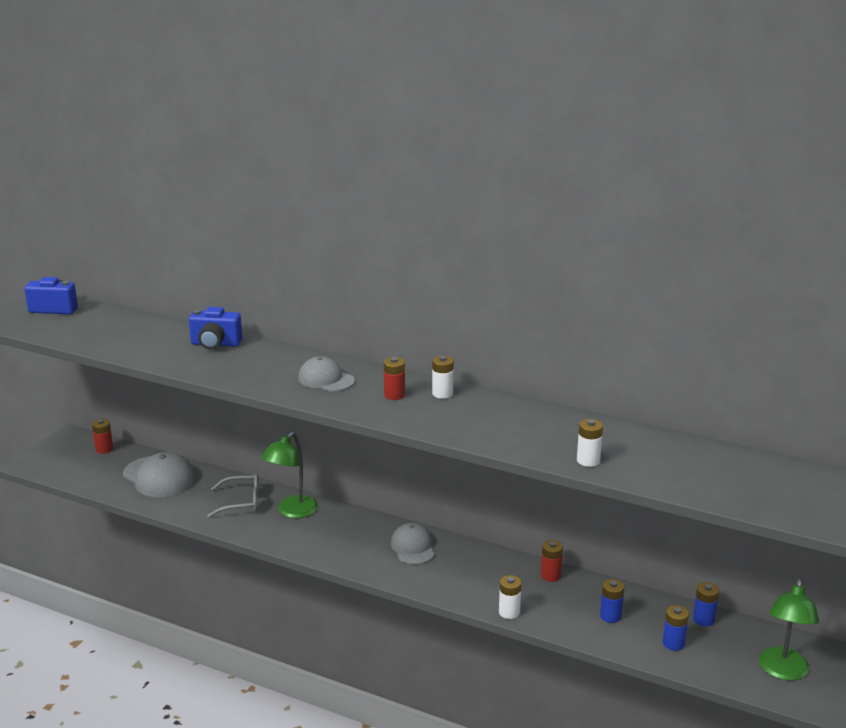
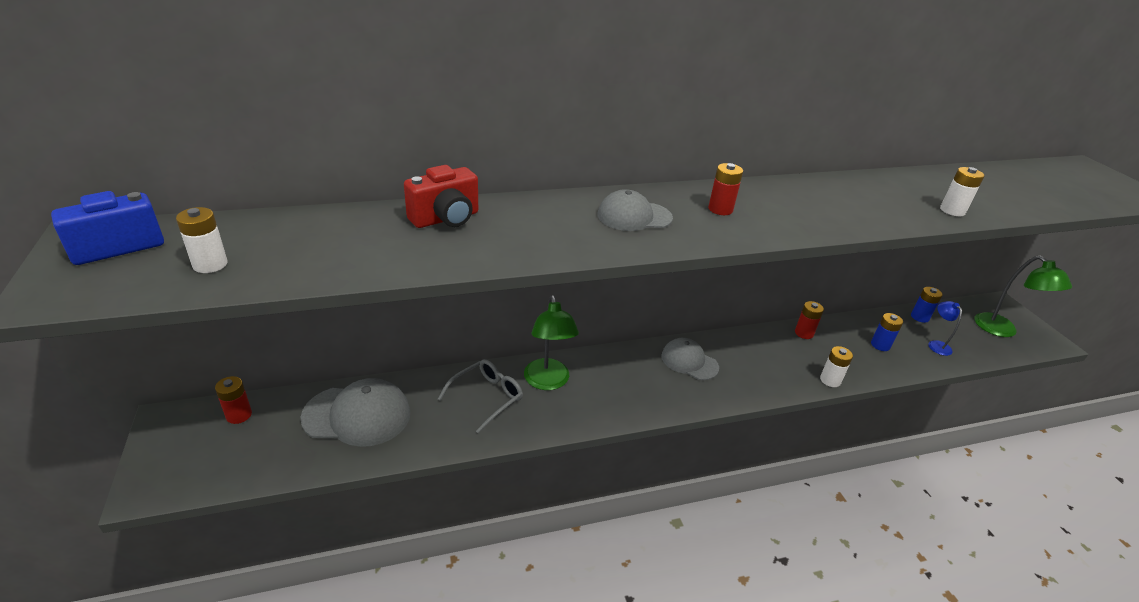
camera: 45 degrees left, 10 degrees up
(215, 344) = (446, 219): blue camera -> red camera
(442, 394) = (750, 193): white battery -> white battery (210, 264)
(673, 643) = (936, 345): blue battery -> blue lamp

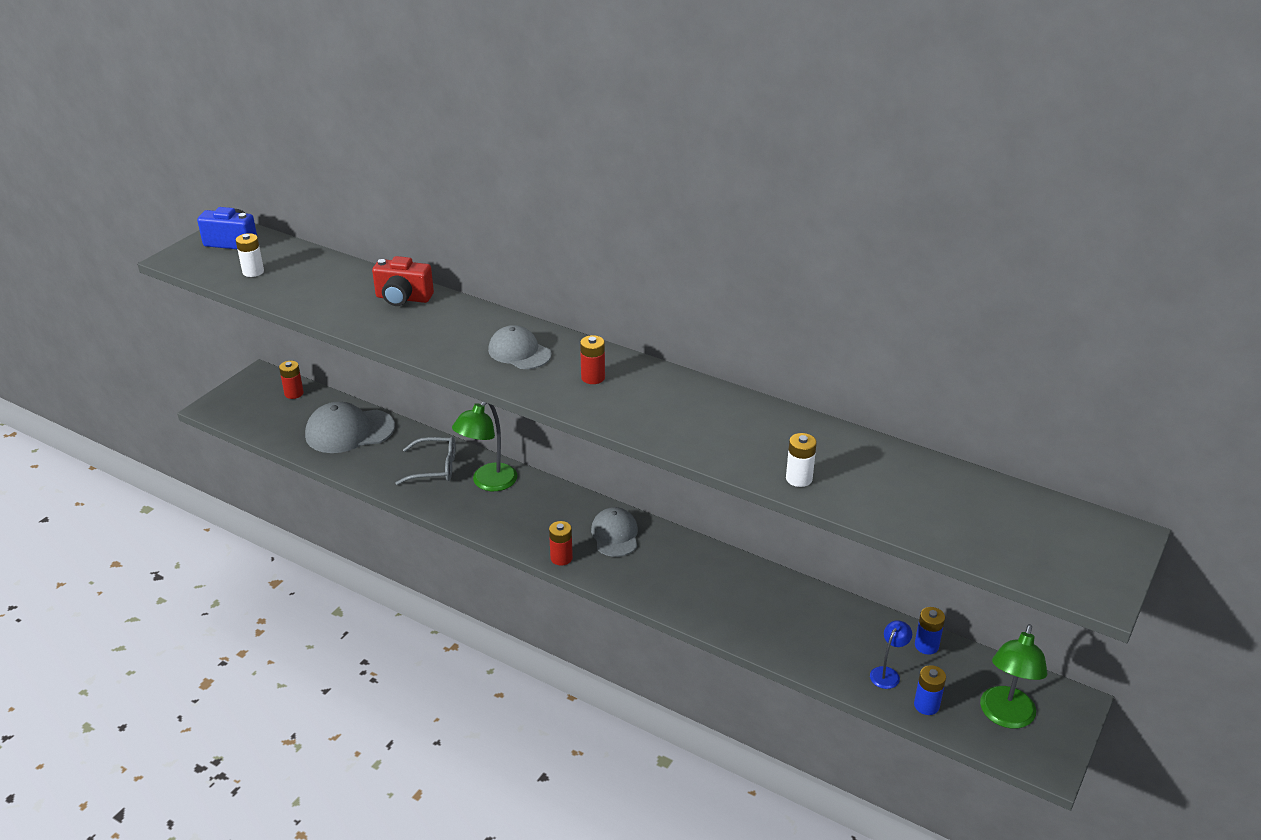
camera: 50 degrees right, 0 degrees up
(357, 415) = (349, 431): grey cap -> grey cap turned 120 degrees clockwise
(804, 333) = (763, 579): red battery -> red battery (561, 558)
(830, 380) = (710, 623): white battery -> none
(880, 345) = (822, 635): blue battery -> blue battery (926, 705)

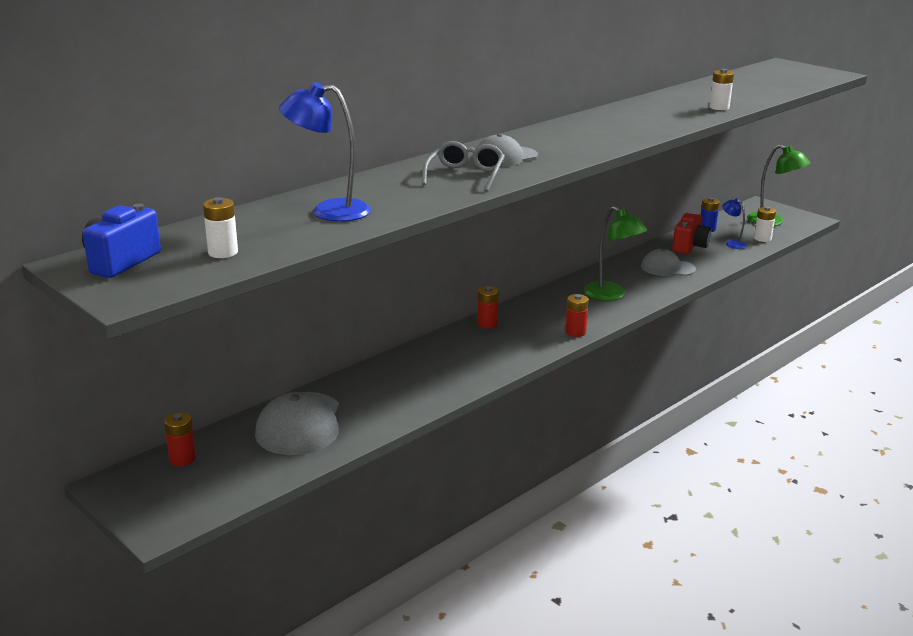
camera: 75 degrees left, 10 degrees down
(346, 293) = (328, 211): none -> blue lamp
(403, 298) = (364, 189): red camera -> red camera (690, 247)
(434, 467) = (404, 378): grey glasses -> grey glasses (465, 175)
(488, 483) = (447, 353): green lamp -> green lamp (611, 295)
(593, 377) = (562, 140): red battery -> red battery (487, 324)
(615, 535) = (552, 307): grey cap -> grey cap (667, 268)
(926, 705) = (762, 238): blue battery -> white battery

